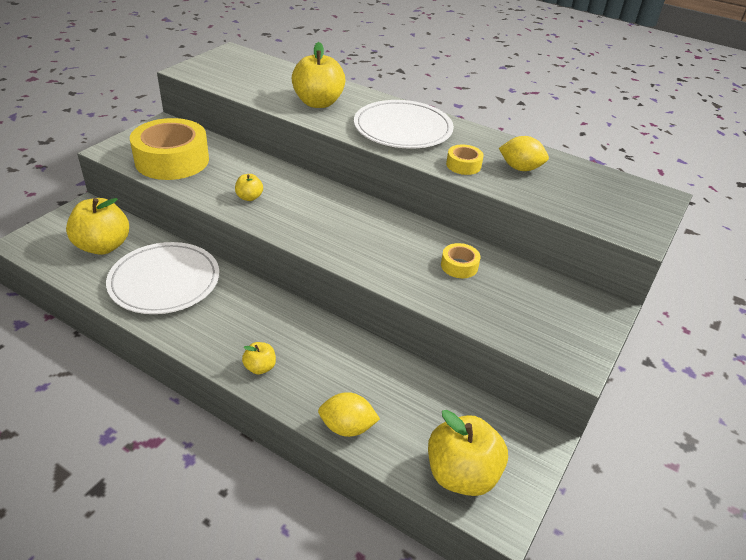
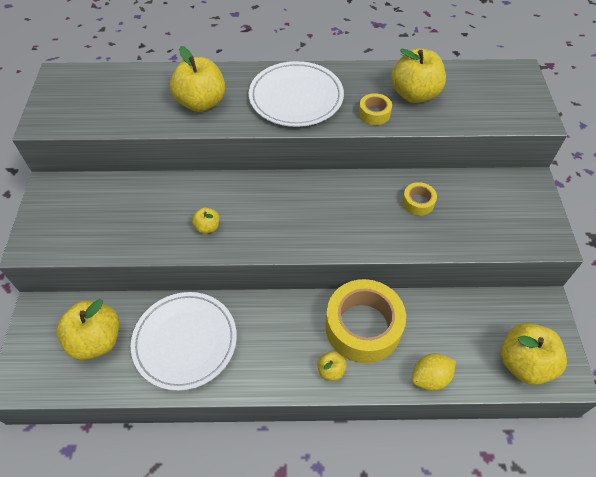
camera: 30 degrees left, 15 degrees up
(172, 160) = (100, 225): yellow tape -> yellow tape (363, 327)
(520, 168) = (414, 94): yellow lemon -> yellow apple

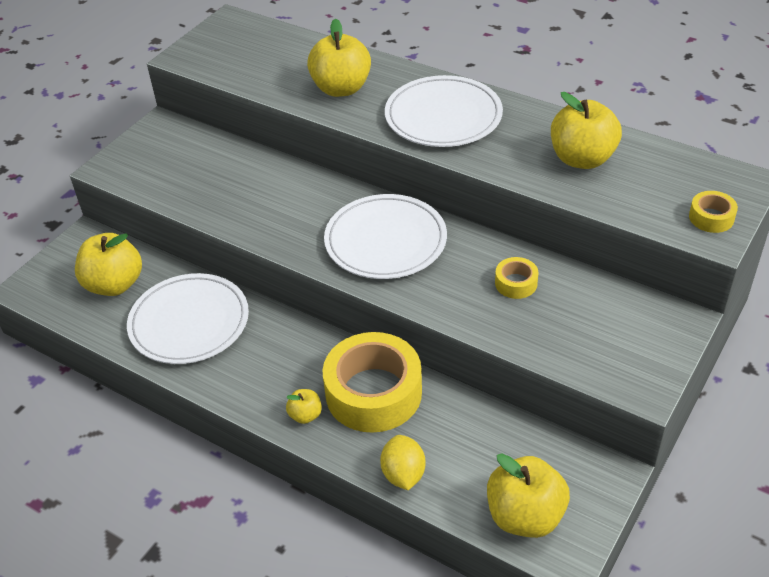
camera: 35 degrees right, 10 degrees down
(207, 227) = (273, 216): yellow apple -> none
(307, 210) = (385, 241): none -> white plate
(374, 113) = (515, 161): yellow tape -> yellow tape (711, 217)
(430, 378) = (403, 474): yellow lemon -> yellow lemon turned 75 degrees clockwise

